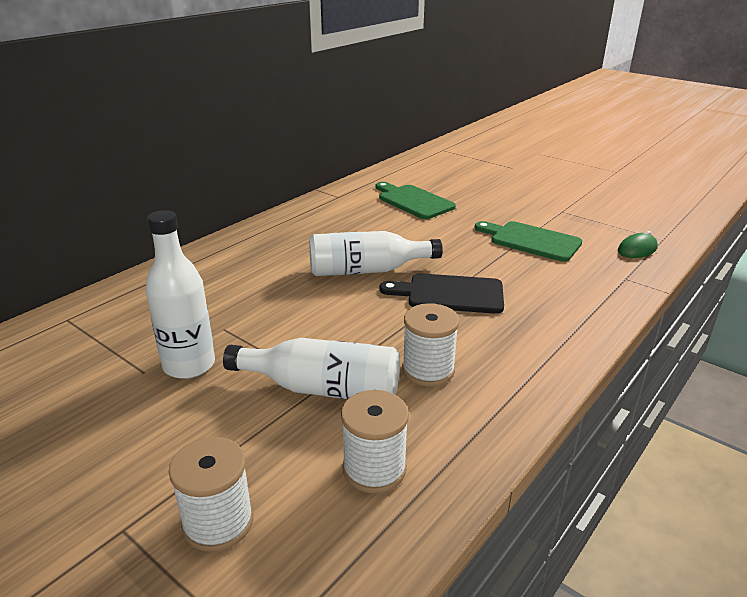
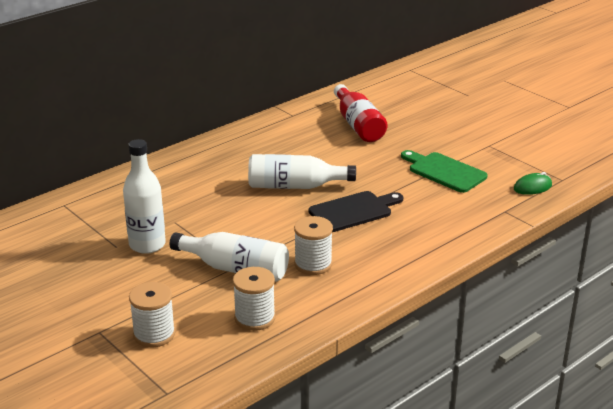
camera: 10 degrees right, 0 degrees up
(413, 201) = (358, 125): green cutting board -> red bottle
(450, 294) = (353, 211): black cutting board -> black cutting board turned 135 degrees clockwise

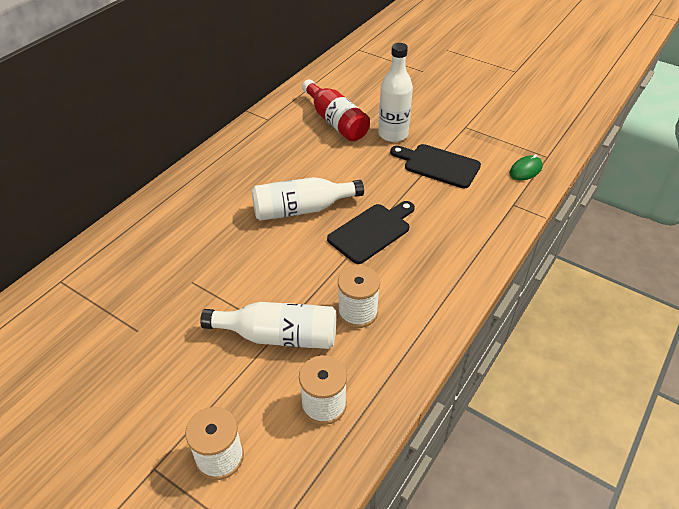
camera: 15 degrees left, 15 degrees up
(147, 245) = (171, 321): white bottle -> white bottle (393, 134)
(444, 171) = (438, 165): green cutting board -> black cutting board

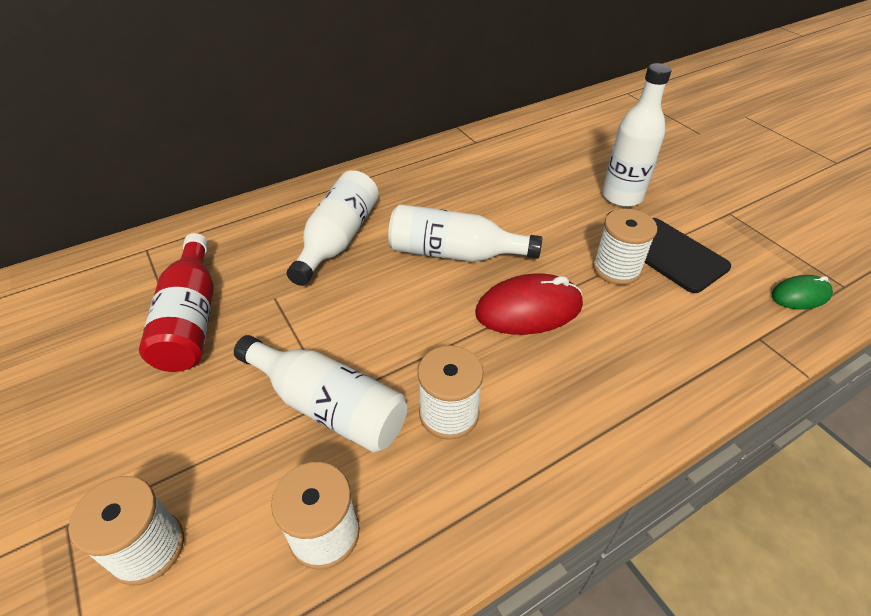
camera: 25 degrees right, 0 degrees up
(211, 225) = (338, 239): none -> white bottle
(335, 121) = (555, 164): red bottle -> red bottle (191, 319)
(372, 231) = (528, 309): black cutting board -> red mouse
(413, 187) = (616, 269): none -> white spool

